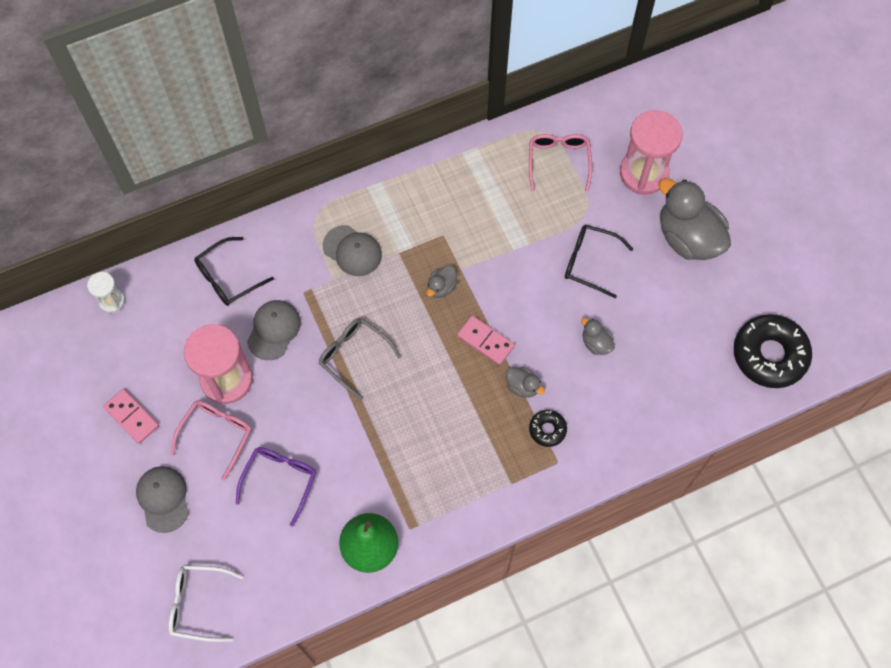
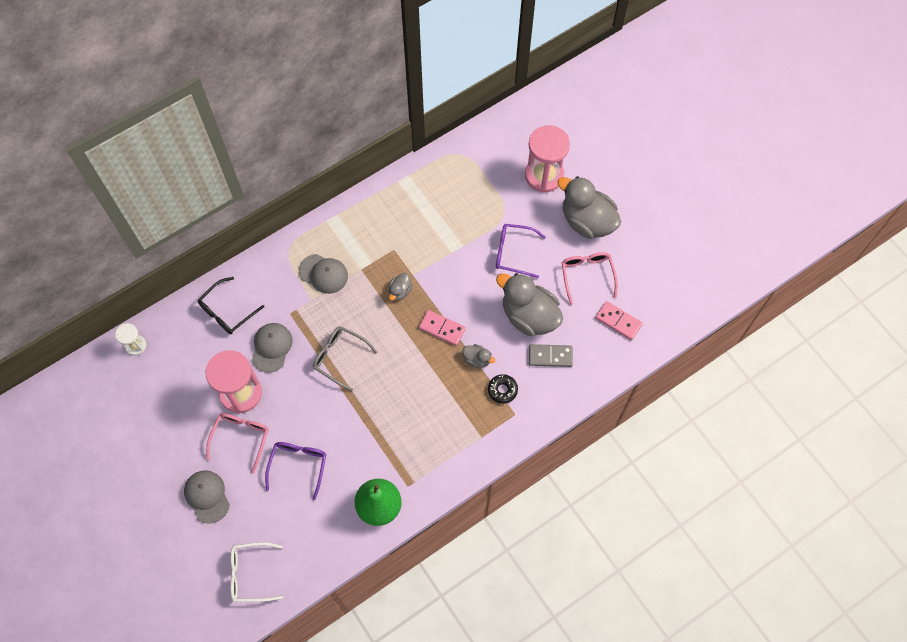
camera: 10 degrees left, 0 degrees up
(131, 417) = (169, 436): pink domino -> pink domino (618, 321)
(558, 161) = (475, 176): pink glasses -> pink glasses (587, 275)
(590, 262) = (513, 253): black glasses -> purple glasses
(596, 343) = (529, 316): grey duck -> grey duck, size x2.22
(614, 397) = (550, 356): none -> grey domino
(769, 355) = (665, 303): black donut -> none

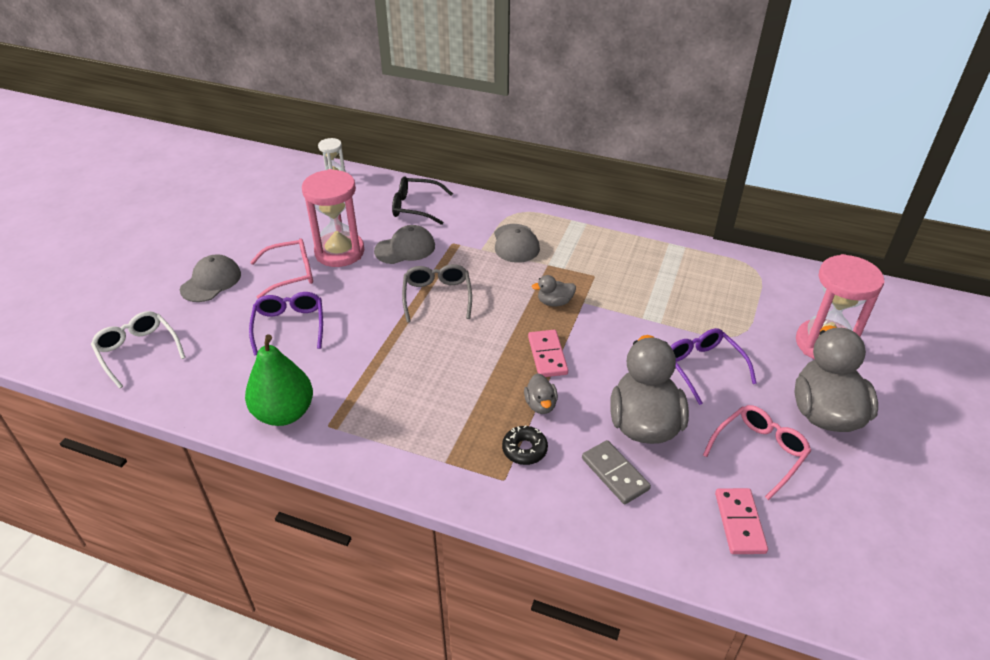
camera: 55 degrees right, 25 degrees down
(298, 465) = (289, 326): purple glasses -> purple glasses turned 75 degrees counterclockwise

